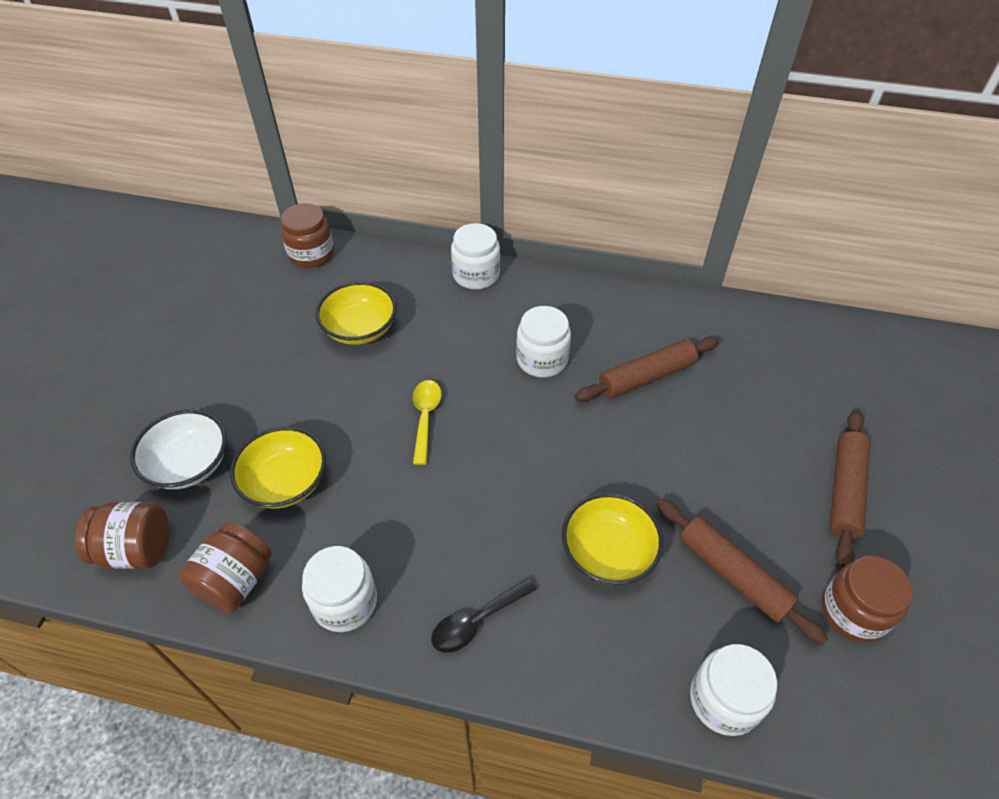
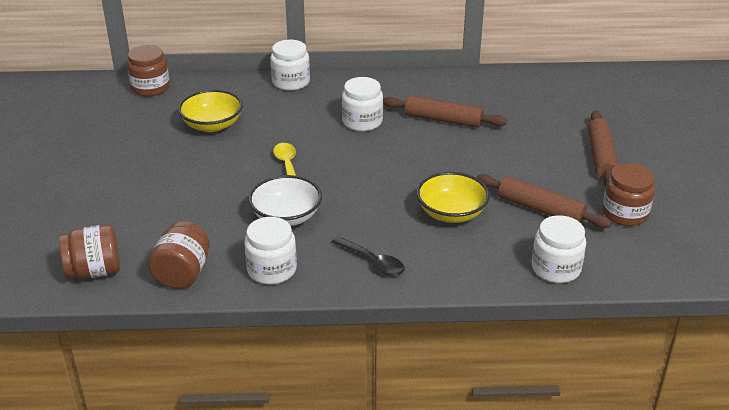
camera: 15 degrees left, 15 degrees down
(189, 464) = (112, 219): white bowl -> white bowl (286, 216)
(285, 482) = (195, 217): yellow bowl -> none
(477, 621) = (373, 262): black spoon -> black spoon turned 90 degrees counterclockwise
(646, 376) = (443, 119): brown rolling pin -> brown rolling pin turned 60 degrees clockwise

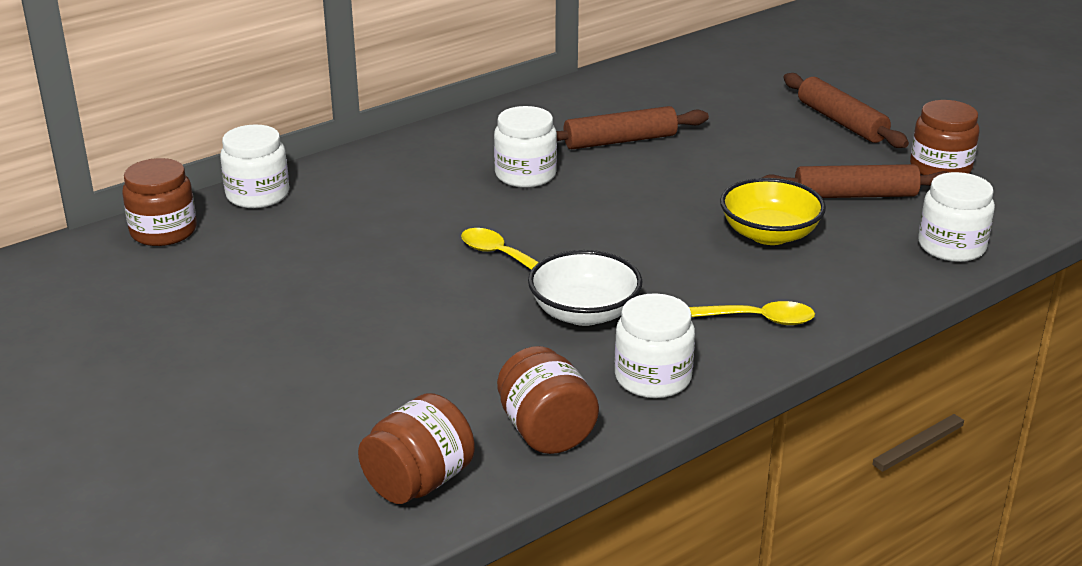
camera: 35 degrees left, 5 degrees down
(212, 125) = (327, 245): yellow bowl -> none
(291, 82) = (365, 160): white jar -> white jar (257, 195)
(373, 262) = (757, 319): black spoon -> yellow spoon

